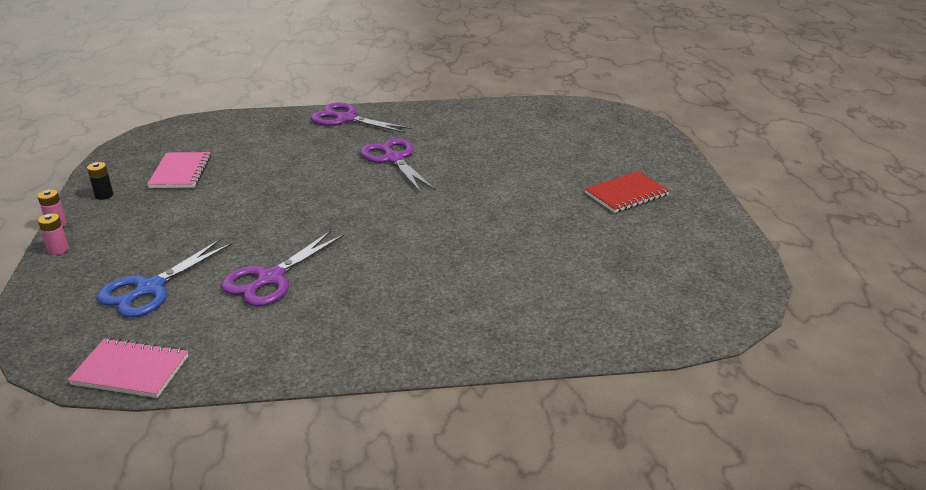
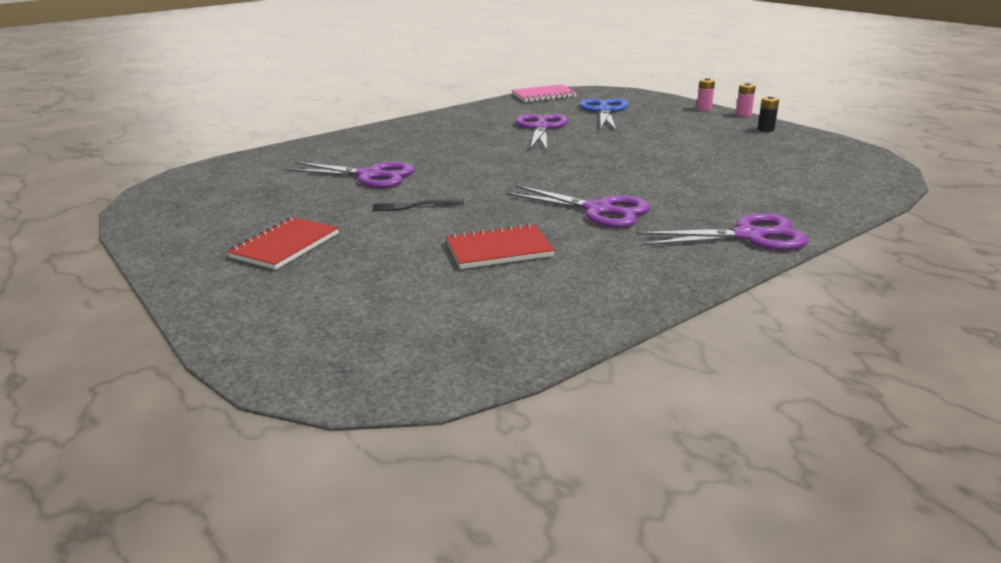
camera: 150 degrees right, 5 degrees down
(180, 172) = (760, 152): pink notebook -> none
(491, 151) = (499, 249): none -> red notebook
(512, 203) = (414, 206): none -> black fork
(521, 254) = (370, 176): none -> purple scissors

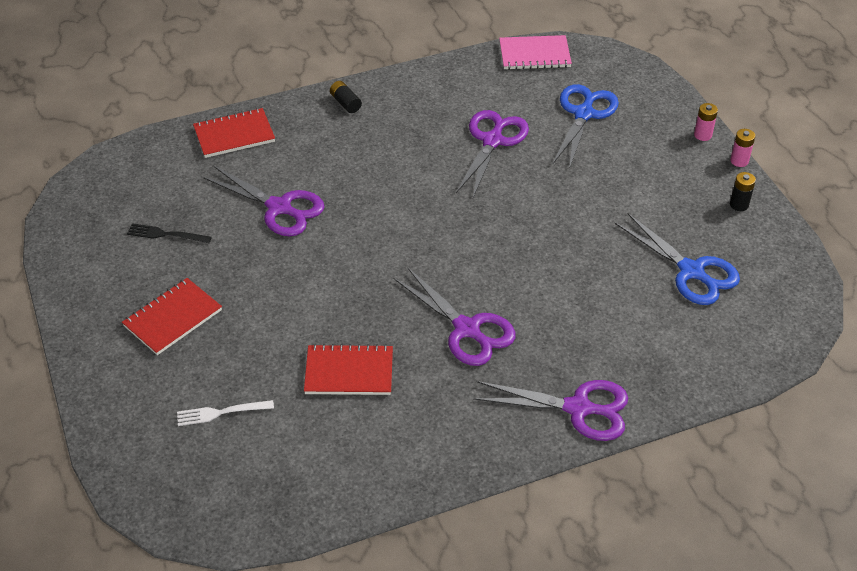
camera: 15 degrees right, 20 degrees up
(308, 150) = (234, 135): none -> red notebook
(370, 296) = (221, 413): none -> white fork
(403, 127) = (345, 103): none -> black battery
(414, 206) = (302, 277): black fork -> black fork (166, 234)
(764, 159) = (691, 271): none -> blue scissors

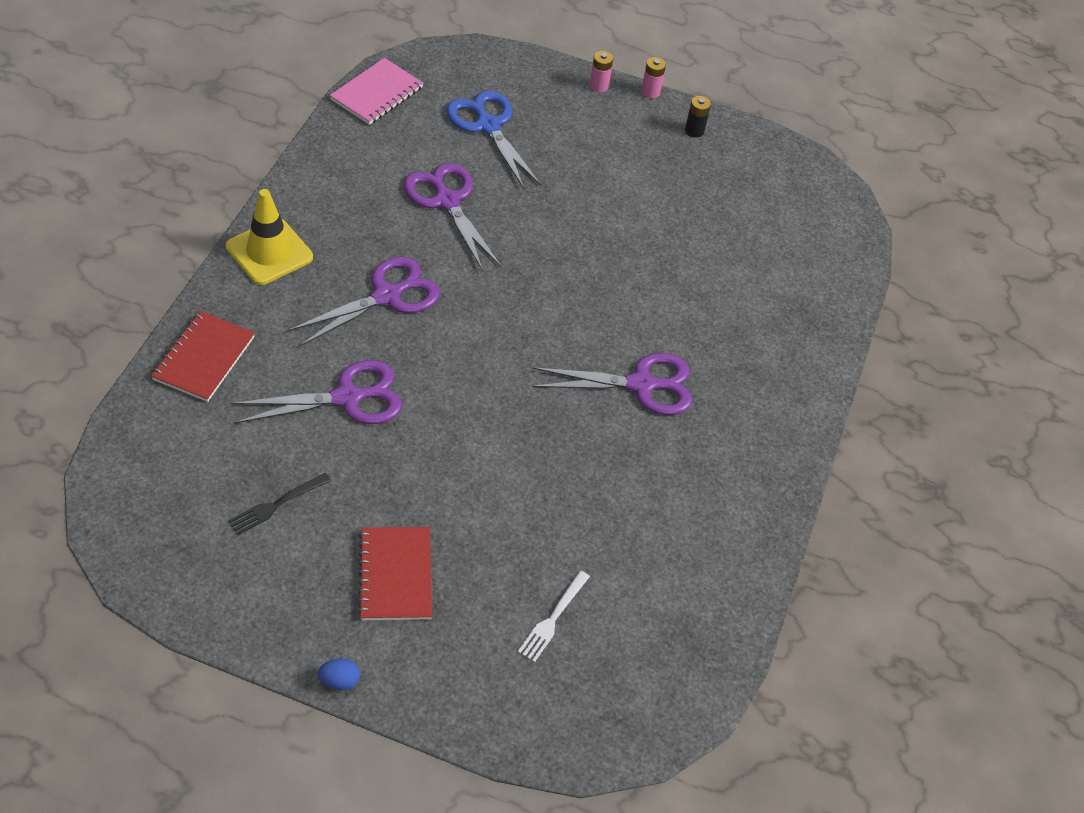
camera: 55 degrees left, 5 degrees up
(71, 346) = (339, 681): none -> blue egg
(345, 103) = (269, 252): black battery -> yellow traffic cone
(349, 372) = (603, 495): red notebook -> none
(578, 408) = (792, 384): purple scissors -> purple scissors (386, 296)
(691, 271) = (729, 211): blue scissors -> none

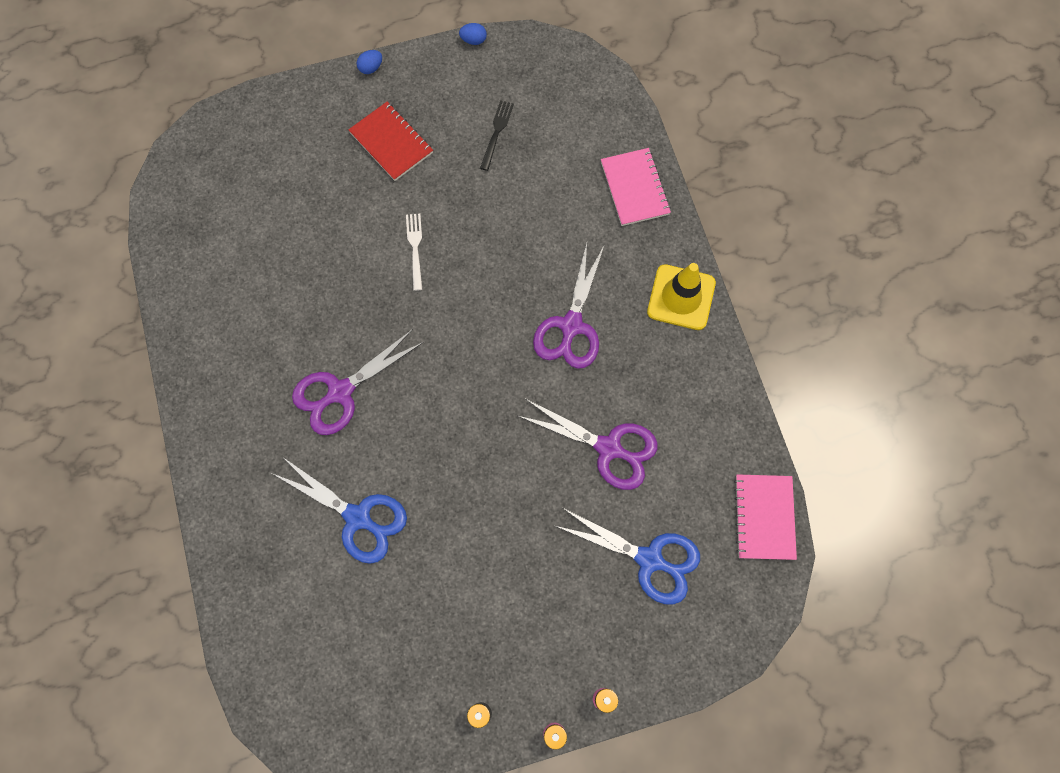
camera: 150 degrees right, 20 degrees up
(193, 626) = (473, 40): none -> blue egg
(204, 358) = (634, 188): red notebook -> pink notebook
(347, 397) = (523, 229): purple scissors -> none
(553, 618) = (279, 183): white fork -> white fork (415, 248)
(696, 290) = (357, 517): none -> blue scissors

